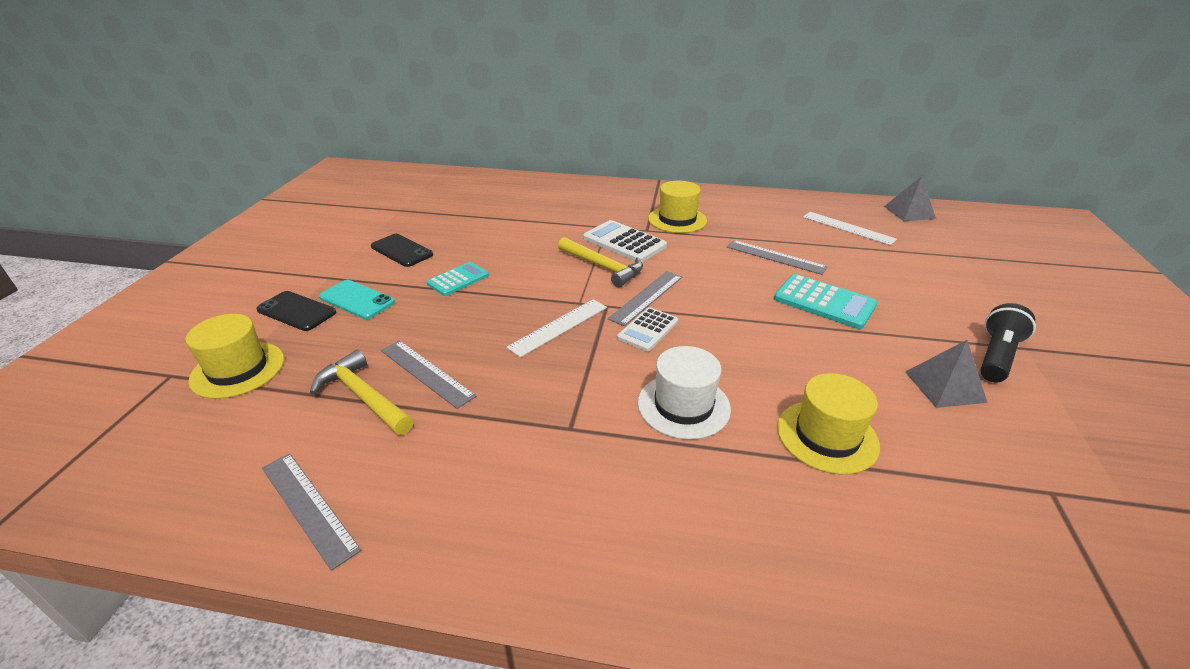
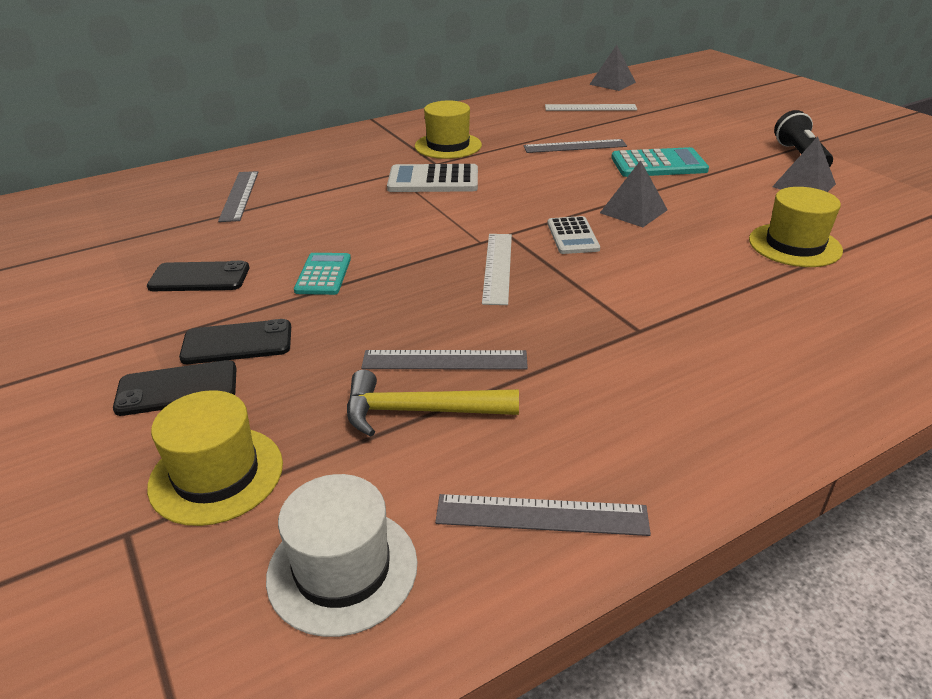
camera: 40 degrees left, 0 degrees up
(357, 300) = (237, 343): turquoise phone -> black phone
(603, 267) = (450, 206): yellow hammer -> none
(646, 297) = (529, 214): grey ruler -> grey ruler (239, 195)
(683, 405) = (686, 273): white hat -> white hat (342, 569)
(730, 332) = (633, 211): none -> grey pyramid

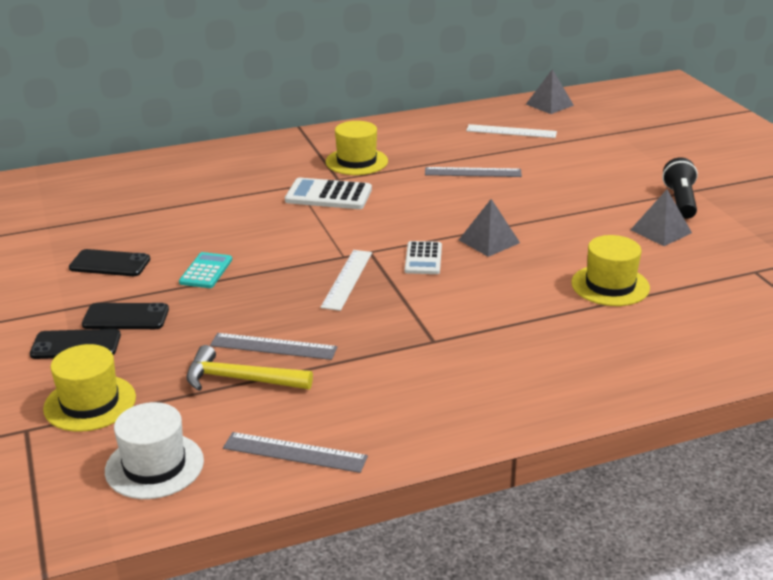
camera: 10 degrees right, 5 degrees down
(239, 195) = (159, 195): grey ruler -> none
(658, 164) = (539, 198): turquoise calculator -> none

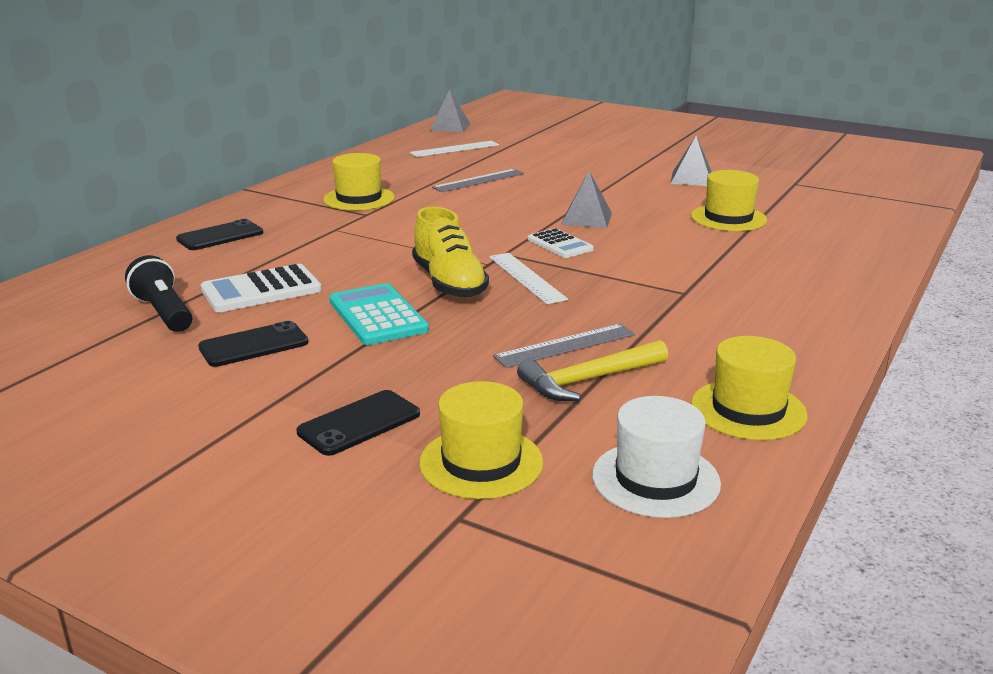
camera: 40 degrees left, 5 degrees down
(126, 317) = (368, 380): black phone -> black phone (220, 236)
(206, 271) = (378, 316): turquoise calculator -> turquoise calculator, size x1.52
(290, 263) = (449, 283): none -> yellow shoe
(295, 452) = (748, 410): grey ruler -> yellow hat
(328, 195) = (382, 227): white calculator -> white calculator (261, 290)
(680, 201) = (667, 159): black flashlight -> black flashlight (164, 313)

